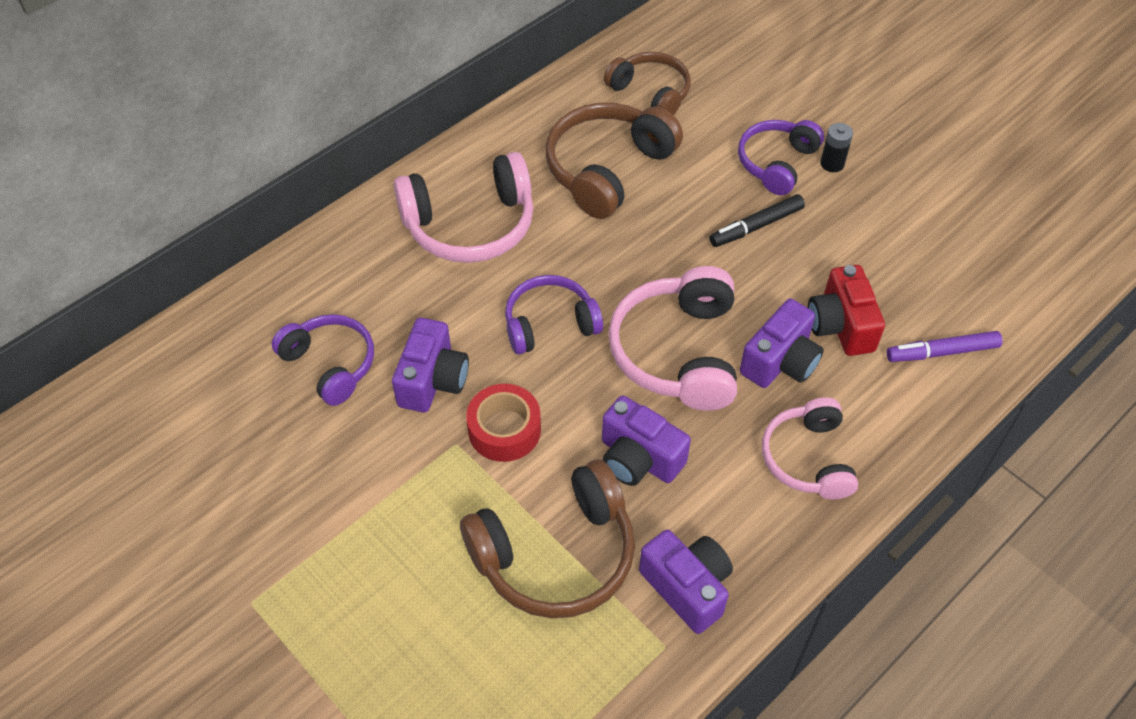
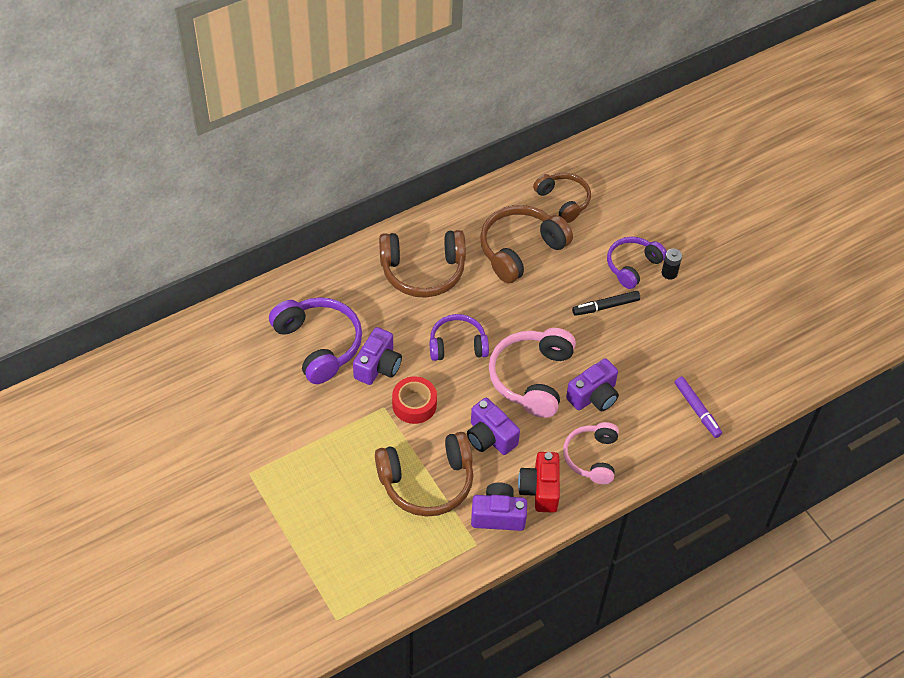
camera: 10 degrees right, 0 degrees up
(330, 364) = (318, 344): purple headphones -> purple headphones, size x1.53
(470, 224) = (423, 271): pink headphones -> brown headphones
(687, 587) = (498, 515): purple camera -> purple camera turned 60 degrees counterclockwise
(840, 325) = (639, 381): red camera -> red camera (540, 489)
(942, 352) = (697, 410): purple marker -> purple marker turned 120 degrees counterclockwise

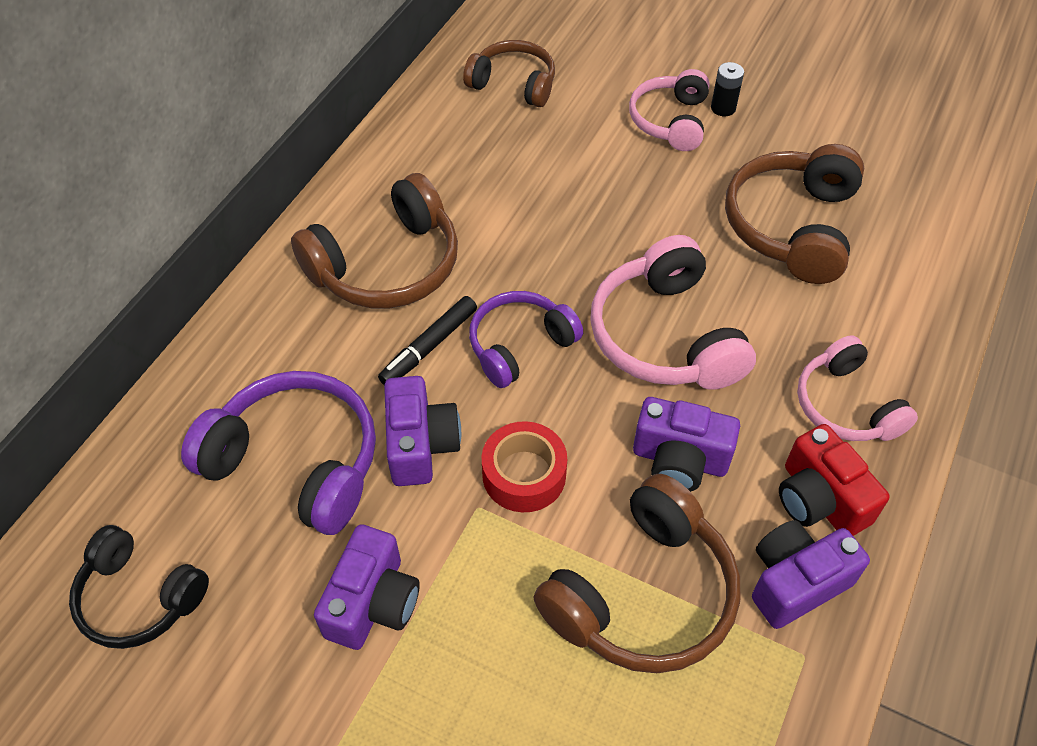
camera: 30 degrees left, 0 degrees up
(220, 366) = (139, 597): none -> black headphones
(520, 250) = (506, 170): brown headphones -> brown headphones (792, 227)
(593, 396) = (771, 315): purple camera -> purple camera (373, 602)
(605, 306) = (681, 187): black marker -> black marker (429, 347)
(633, 266) = (670, 121): purple headphones -> pink headphones
(697, 410) = (916, 260): purple marker -> none

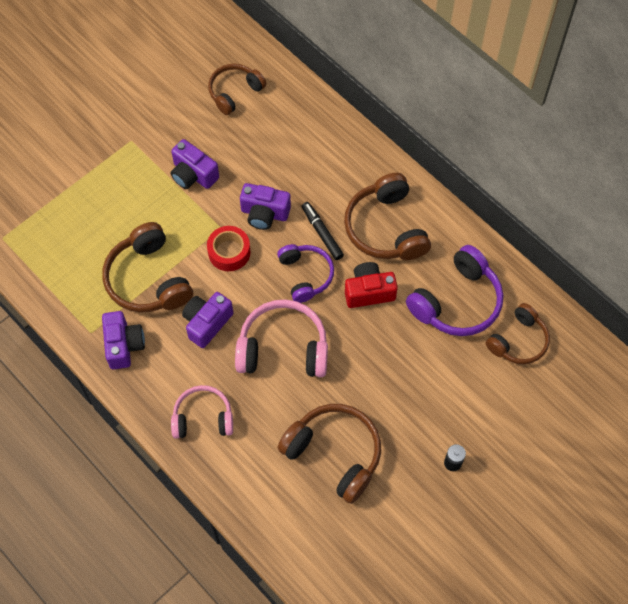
camera: 110 degrees right, 10 degrees up
(139, 597) = (235, 92): black headphones -> brown headphones
(296, 463) = (276, 161): purple headphones -> purple headphones (457, 301)
(670, 121) = (451, 423): pink headphones -> none
(819, 499) = (158, 377): red camera -> red camera (369, 291)

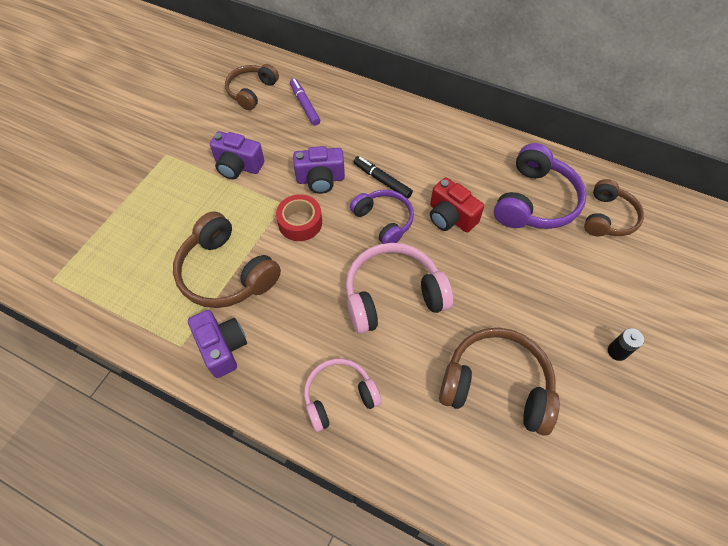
camera: 20 degrees left, 5 degrees down
(207, 323) = (304, 296): purple camera -> none
(281, 125) = (305, 105): none -> purple marker
(369, 291) = (450, 217): red camera -> red camera turned 105 degrees counterclockwise
(386, 228) = (438, 159): brown headphones -> none

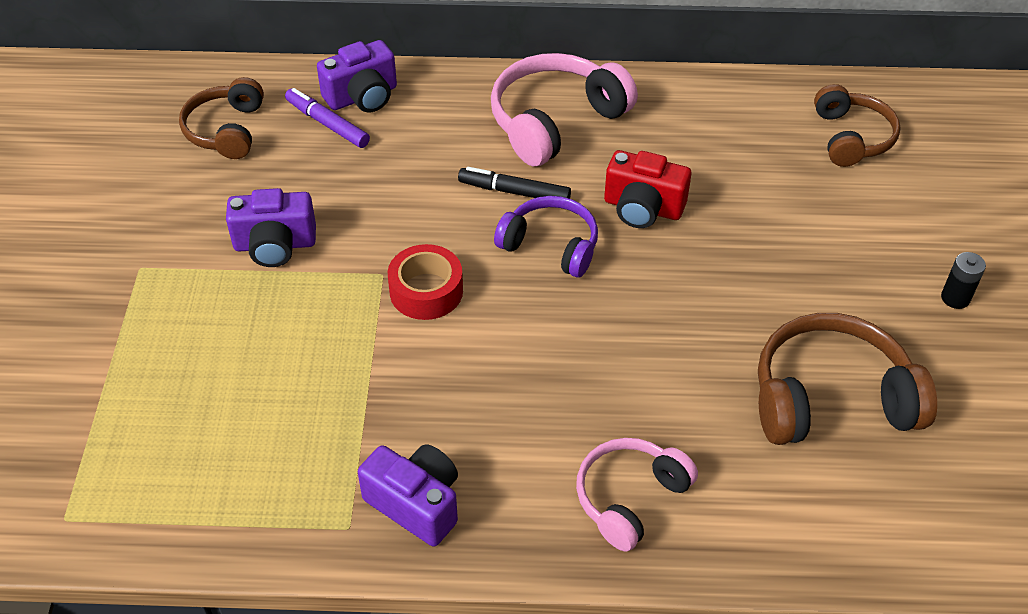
camera: 25 degrees left, 10 degrees down
(226, 272) = (355, 400): brown headphones -> none
(320, 179) = (419, 221): purple camera -> purple camera (362, 97)
(393, 295) = (624, 339): pink headphones -> pink headphones (556, 121)
(534, 201) = (744, 148): purple headphones -> none

